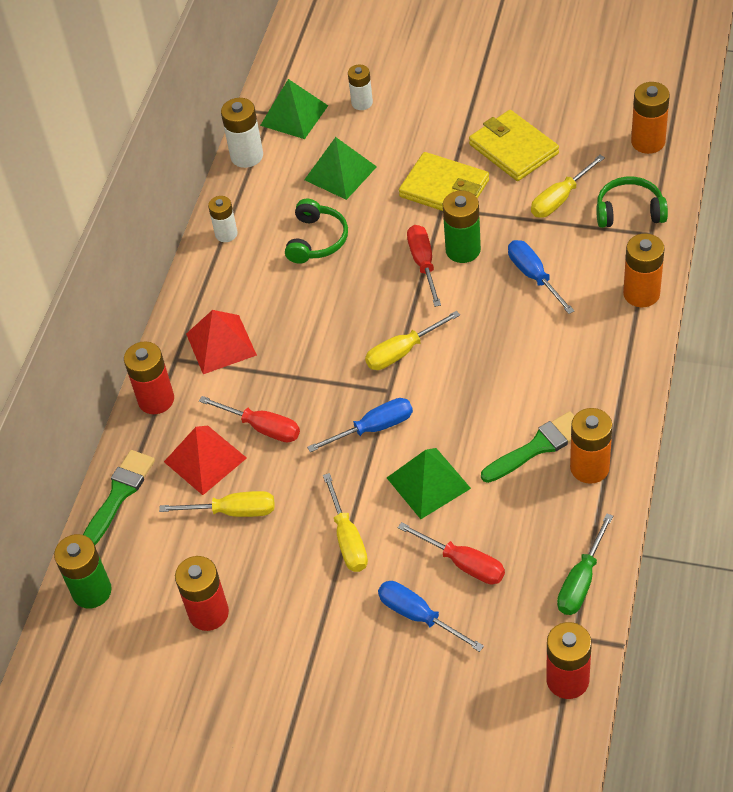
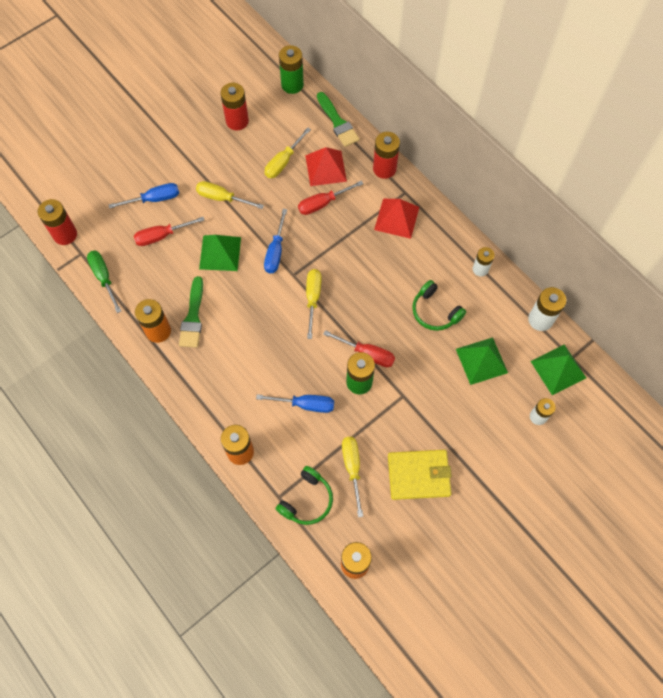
camera: 120 degrees right, 15 degrees up
(444, 188) = (418, 409): yellow wallet -> none

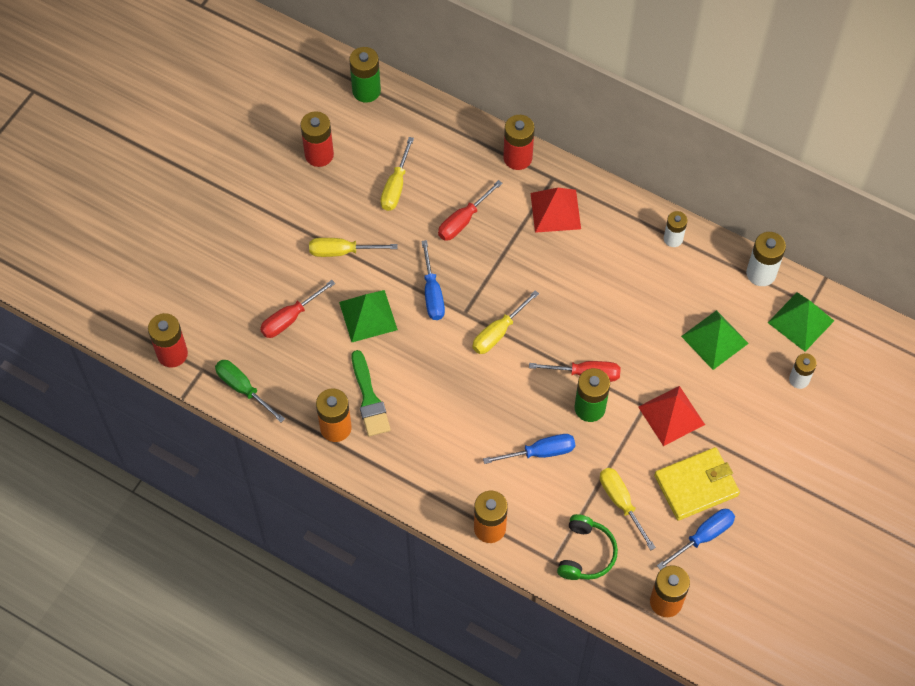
camera: 20 degrees left, 5 degrees down
(154, 199) = (261, 278): blue screwdriver -> blue screwdriver (703, 536)
(313, 298) = (498, 332): yellow screwdriver -> yellow screwdriver turned 120 degrees counterclockwise
(326, 168) = (449, 178): red pyramid -> red pyramid (671, 415)
(338, 122) = (440, 120): green brush -> none
(435, 311) = (642, 302): green headphones -> none

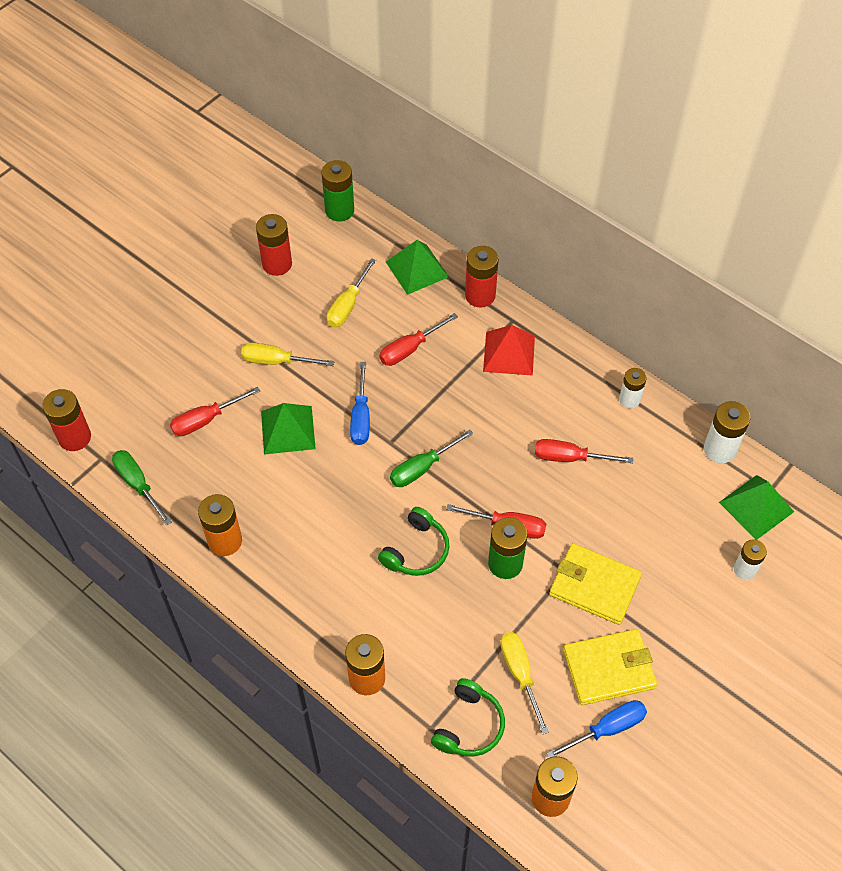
camera: 10 degrees right, 5 degrees down
(369, 399) = (268, 516): green brush -> none
(498, 332) = (422, 468): yellow screwdriver -> green screwdriver
(509, 409) = (416, 550): none -> green headphones
(540, 452) = (441, 603): blue screwdriver -> none
(629, 302) = (569, 458): none -> red screwdriver
(671, 415) = (594, 586): red pyramid -> yellow wallet
(714, 340) = (657, 512): green pyramid -> green pyramid (417, 269)

